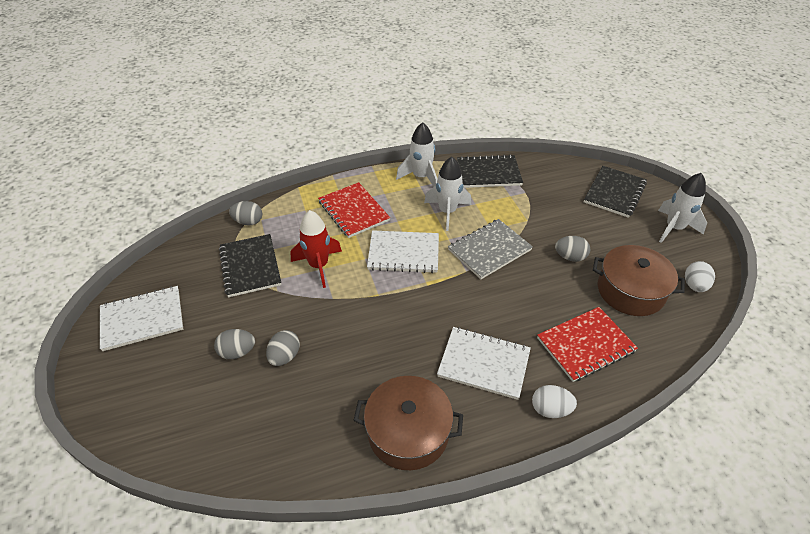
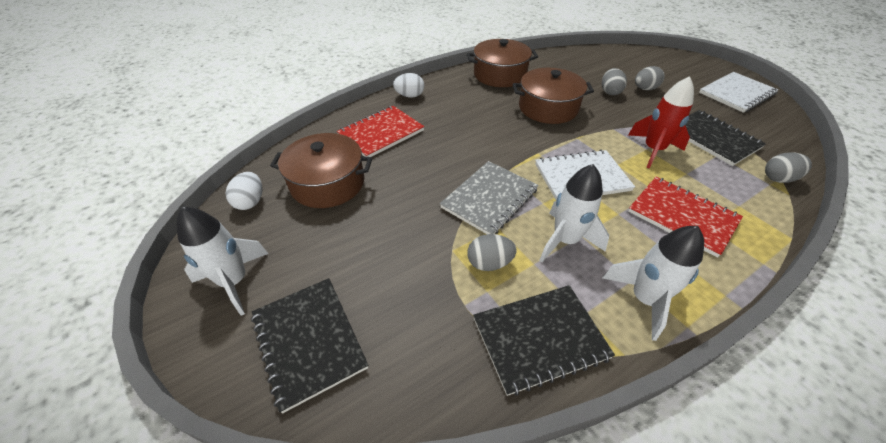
camera: 165 degrees right, 0 degrees up
(380, 344) = (548, 108): none -> brown pot
(484, 364) = (463, 110): white notebook -> none
(570, 257) = (392, 208): grey egg -> grey egg (489, 263)
(614, 193) = (309, 341): black notebook -> black notebook turned 45 degrees counterclockwise

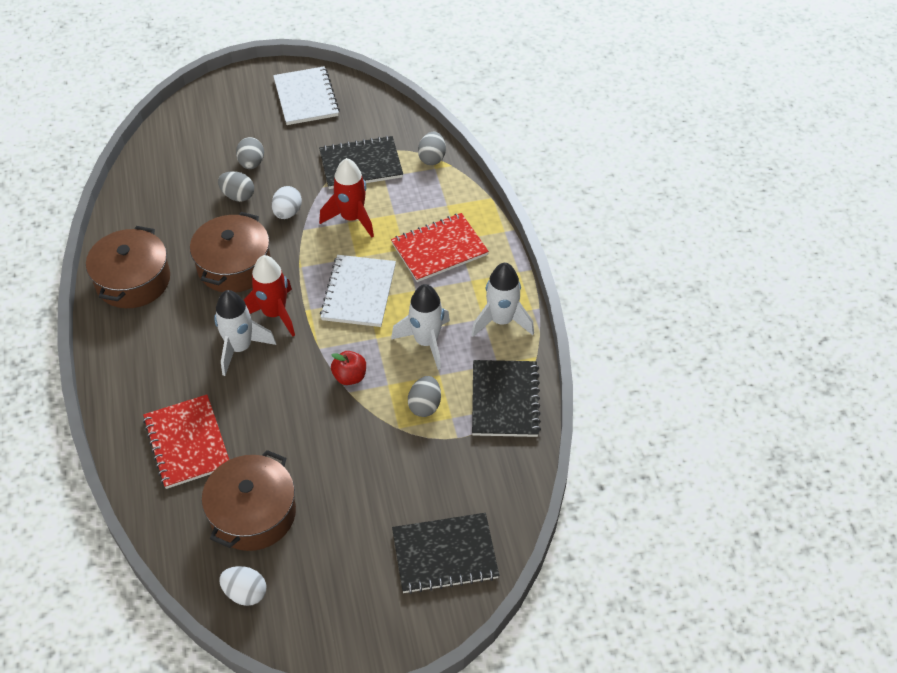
camera: 70 degrees left, 5 degrees up
(234, 281) = (356, 610): white rocket -> white rocket (240, 348)
(409, 96) = (121, 392): white egg -> white egg (287, 213)
(489, 198) = (350, 377): grey notebook -> red apple
(521, 138) = (274, 314): none -> red rocket

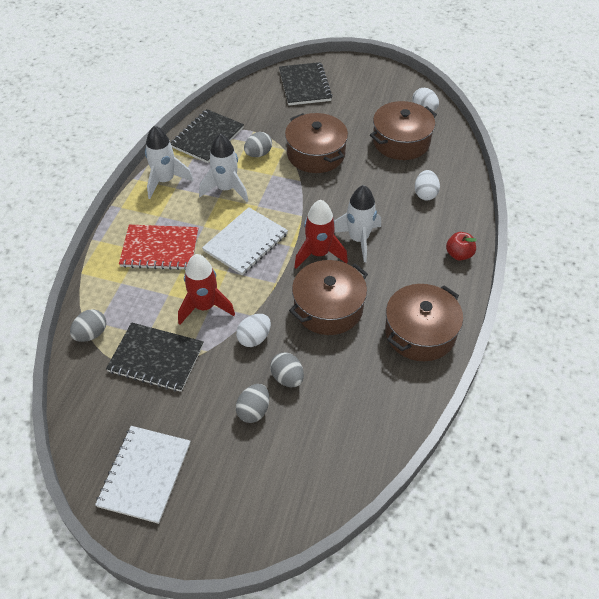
camera: 150 degrees left, 0 degrees up
(187, 443) = (425, 194): red notebook -> white egg
(350, 377) = (293, 189): red apple -> red apple (459, 254)
(354, 439) = (316, 154): none -> brown pot
(445, 554) = (304, 85): black notebook -> black notebook turned 60 degrees clockwise

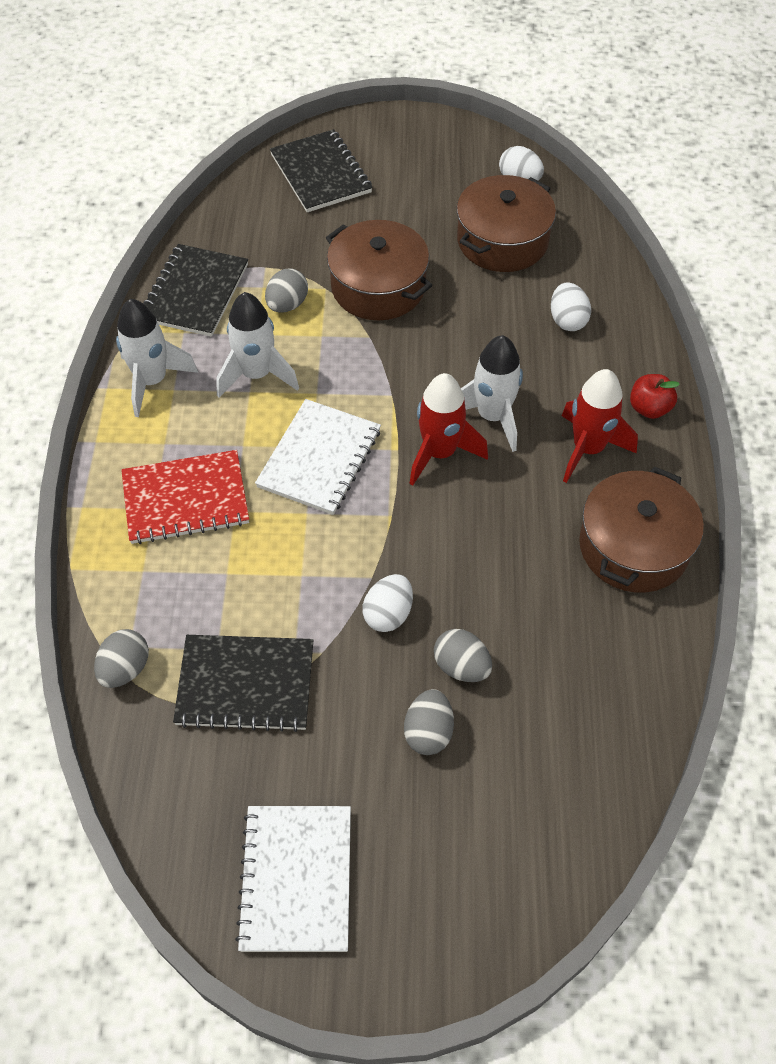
camera: 15 degrees left, 5 degrees up
(205, 307) = (292, 580): red rocket -> red rocket (588, 449)
(328, 308) = (484, 538): brown pot -> none

